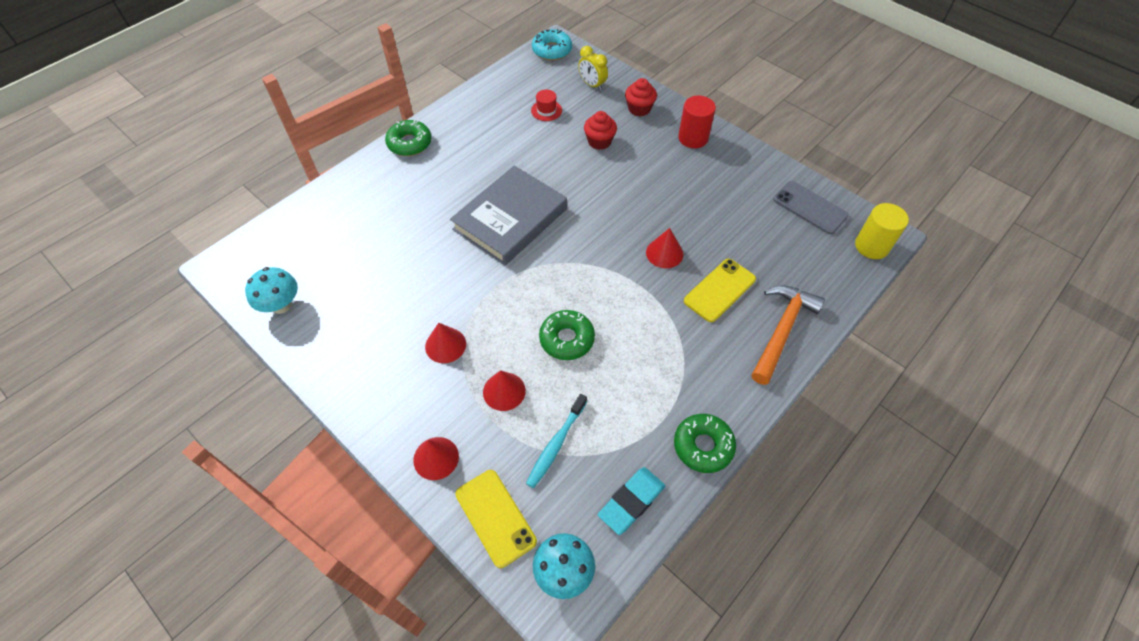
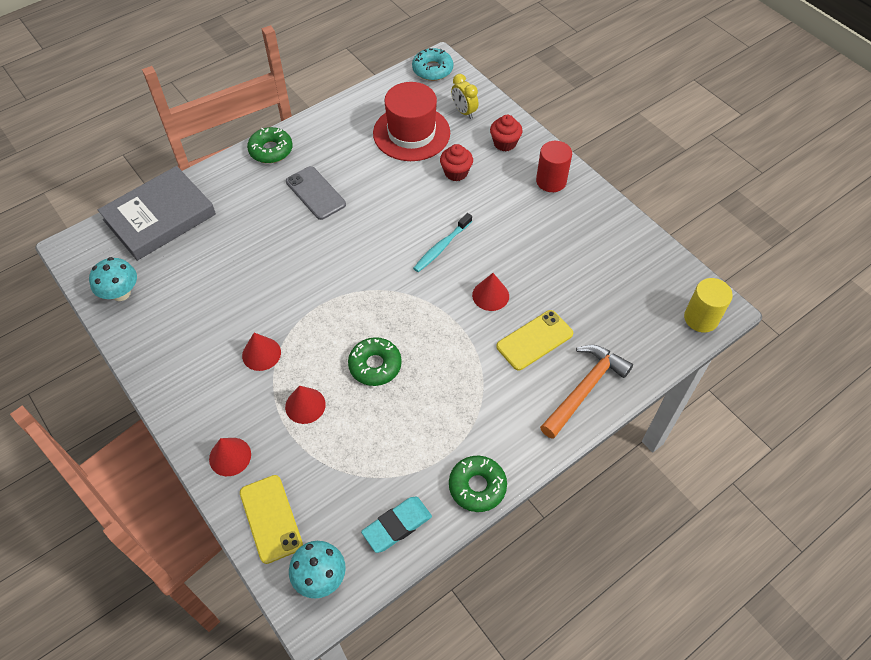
camera: 10 degrees right, 0 degrees up
(510, 219) = (350, 240): grey book -> grey book (159, 217)
(546, 110) = (411, 133): red hat -> red hat, size x2.46
(556, 444) = (341, 462): turquoise toothbrush -> turquoise toothbrush (441, 247)
(810, 207) = (649, 270): grey phone -> grey phone (315, 193)

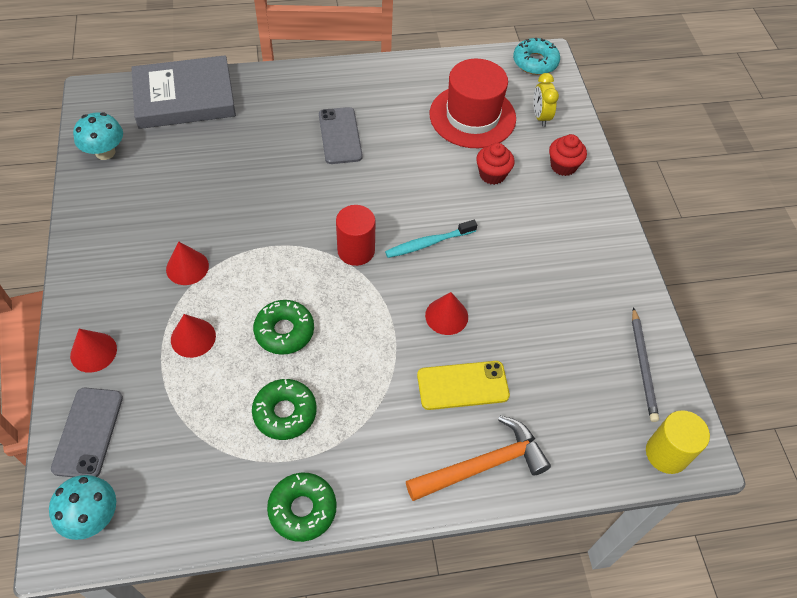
camera: 25 degrees right, 0 degrees up
(271, 150) = (325, 77): green donut -> green donut (285, 413)
(271, 518) = (88, 432): yellow phone -> grey phone
(397, 526) = (197, 506): turquoise eraser -> none
(551, 181) = (588, 226): red cylinder -> red cylinder (356, 250)
(650, 265) = (643, 366): none -> grey pencil

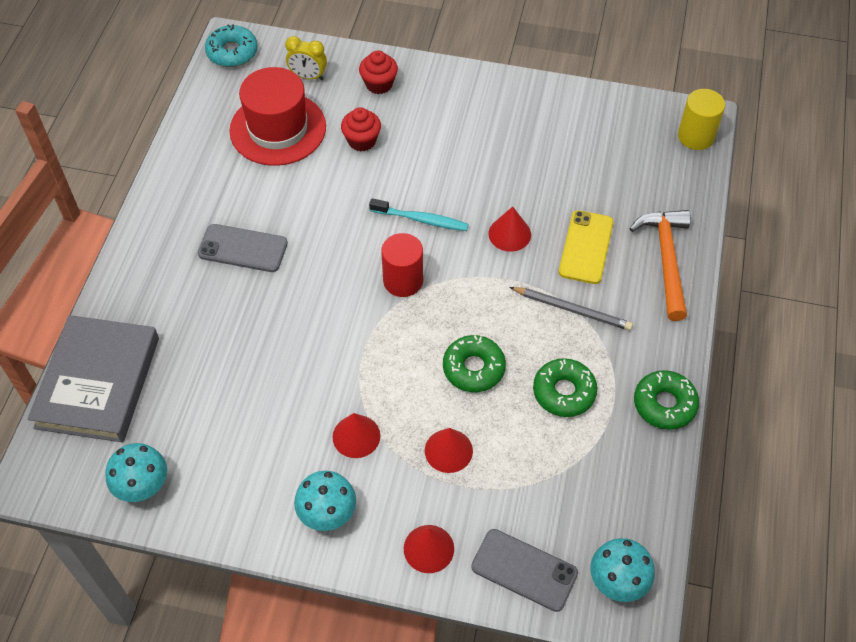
camera: 65 degrees left, 0 degrees up
(109, 271) = (327, 513): none -> turquoise mushroom
(428, 243) = (421, 219): turquoise toothbrush -> turquoise toothbrush turned 75 degrees counterclockwise
(643, 366) = (614, 118): grey pencil -> grey pencil (572, 310)

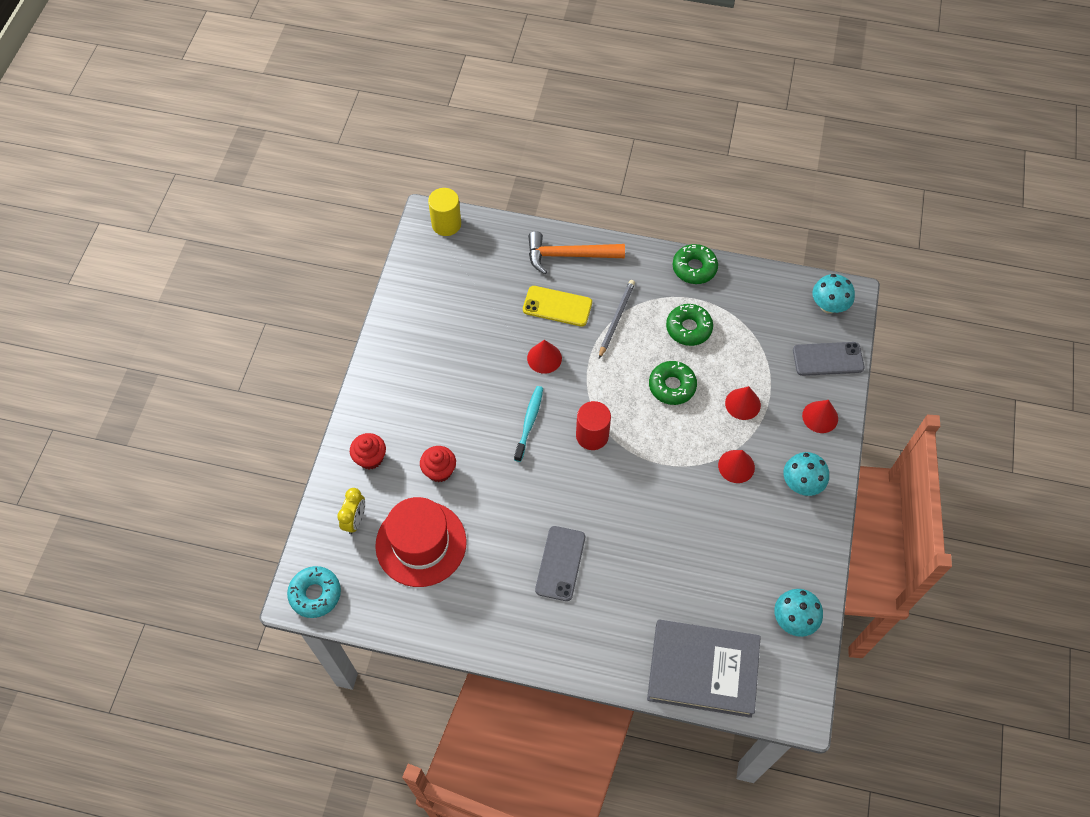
camera: 90 degrees left, 5 degrees up
(524, 570) = (828, 359): grey phone -> grey phone turned 60 degrees clockwise

